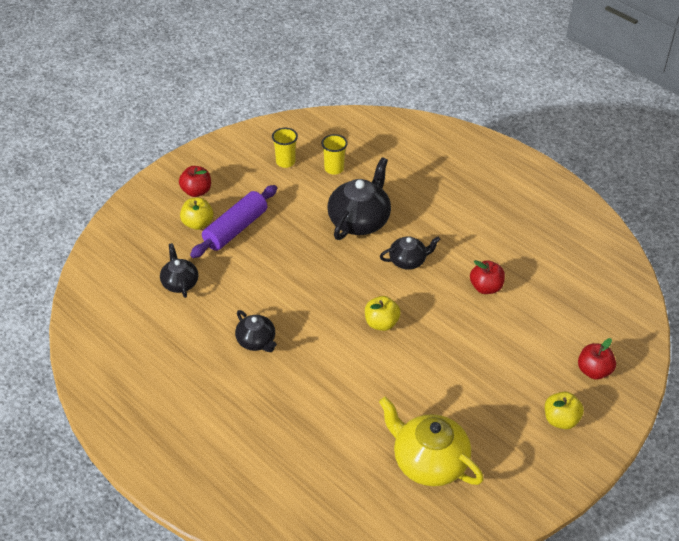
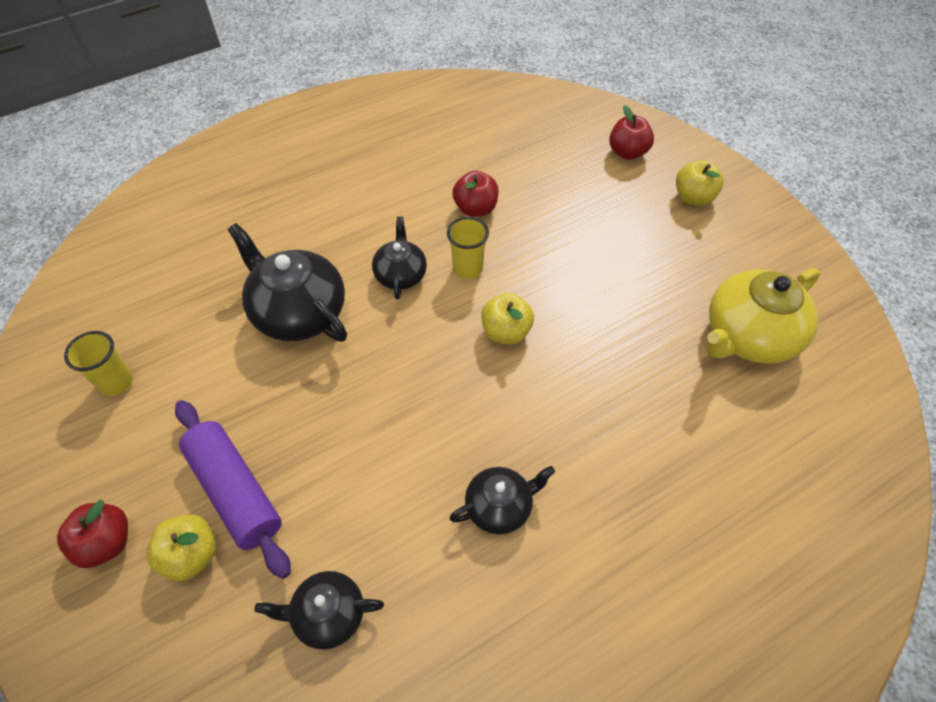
camera: 75 degrees left, 10 degrees up
(334, 169) = (171, 319): yellow cup -> yellow cup (467, 268)

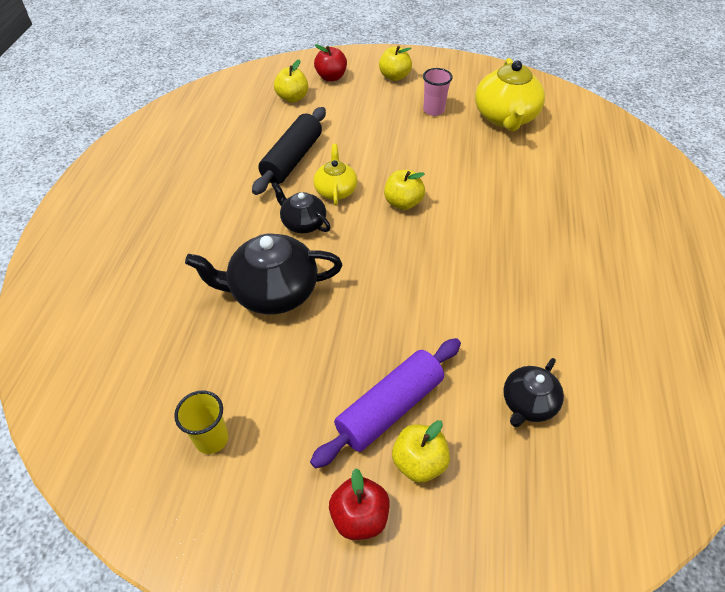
camera: 50 degrees left, 5 degrees down
(235, 491) = (390, 408): purple rolling pin -> purple rolling pin turned 45 degrees counterclockwise
(467, 268) = (335, 190): yellow cup -> yellow teapot
(475, 208) = (292, 159): red apple -> black rolling pin
(500, 506) = (521, 277): black teapot -> none
(561, 148) = (292, 98): none -> yellow apple
(679, 265) = (433, 110): none -> pink cup

